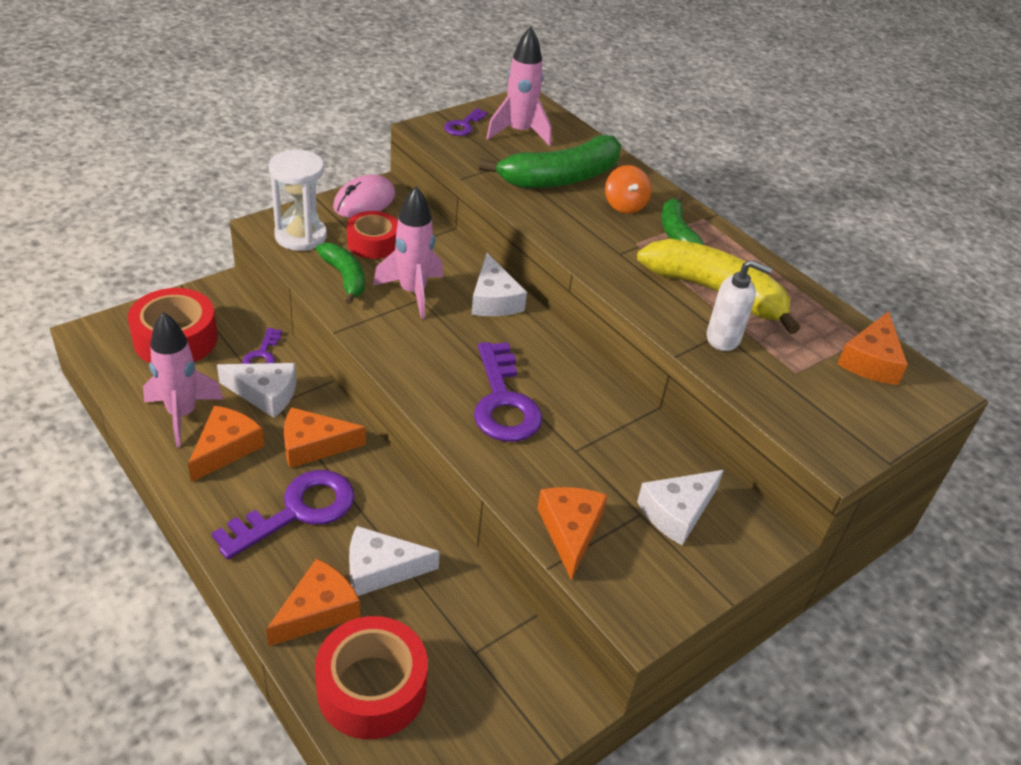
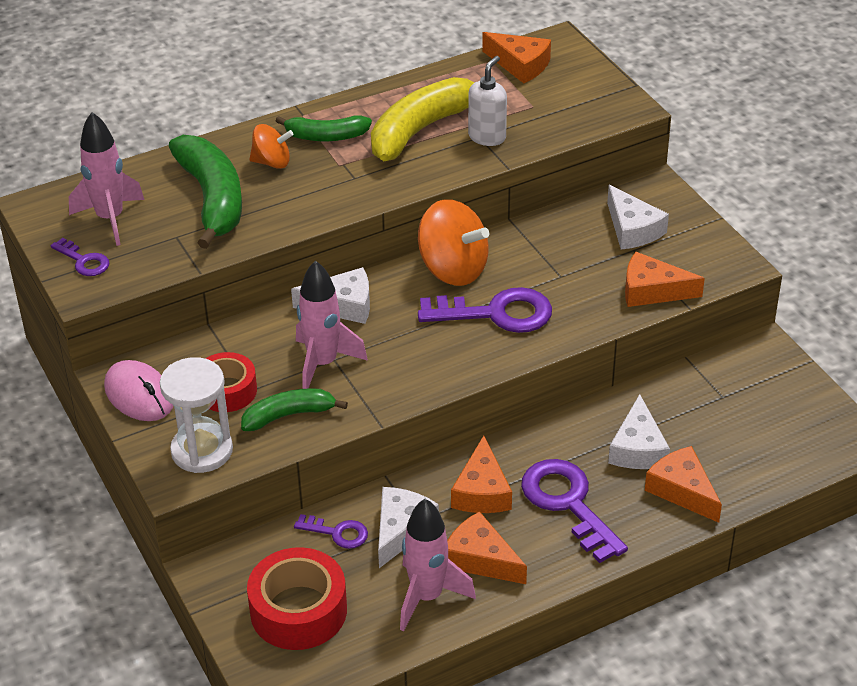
camera: 75 degrees left, 0 degrees up
(372, 688) = (757, 459): red tape -> none
(564, 368) = (453, 269): none -> orange spinning top

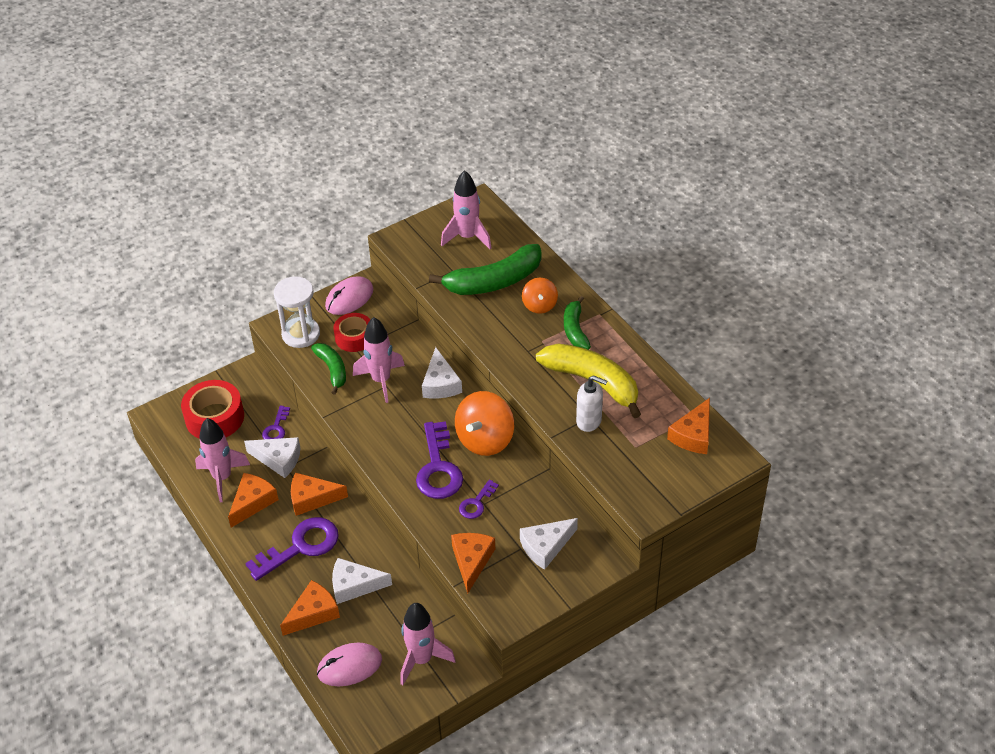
camera: 85 degrees right, 5 degrees up
(84, 261) = (424, 233): purple key -> purple key (476, 503)
(753, 388) = (421, 659): none -> pink rocket
(766, 455) = (349, 666): none -> pink mouse

